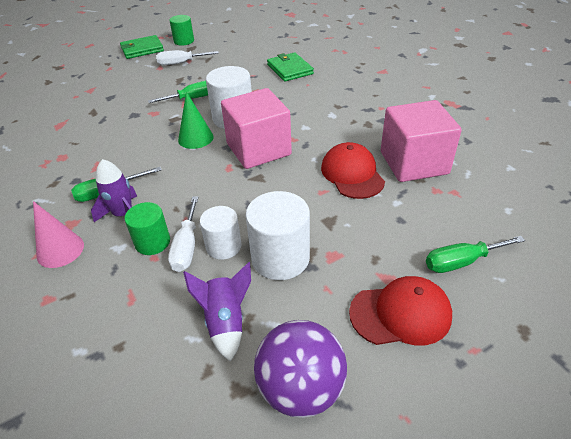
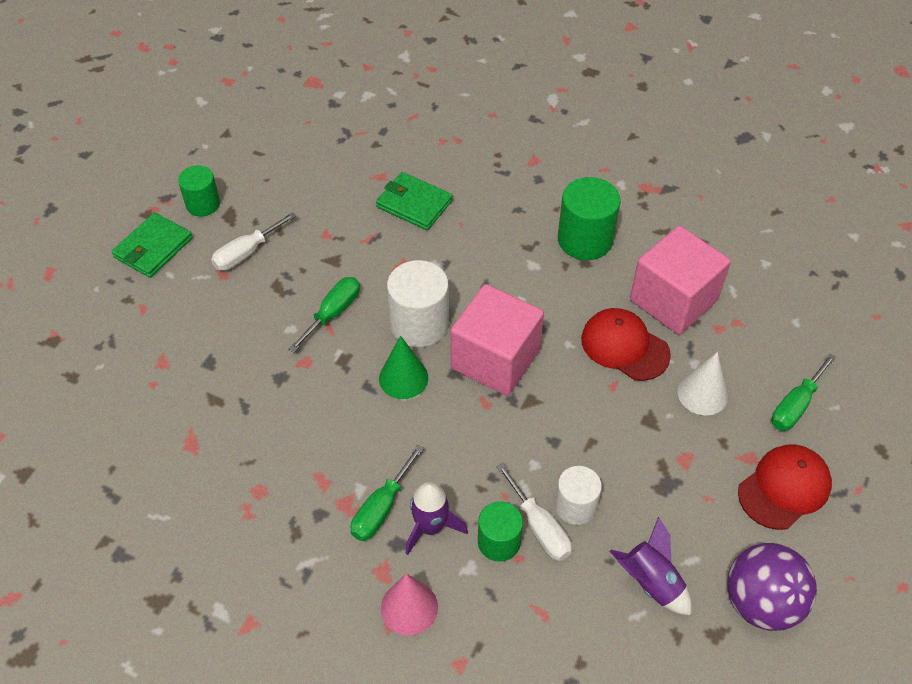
camera: 35 degrees left, 10 degrees up
(280, 258) = (640, 489): white cylinder -> none
(379, 114) = (585, 240): none -> green cylinder
(386, 222) = (702, 394): none -> white cone

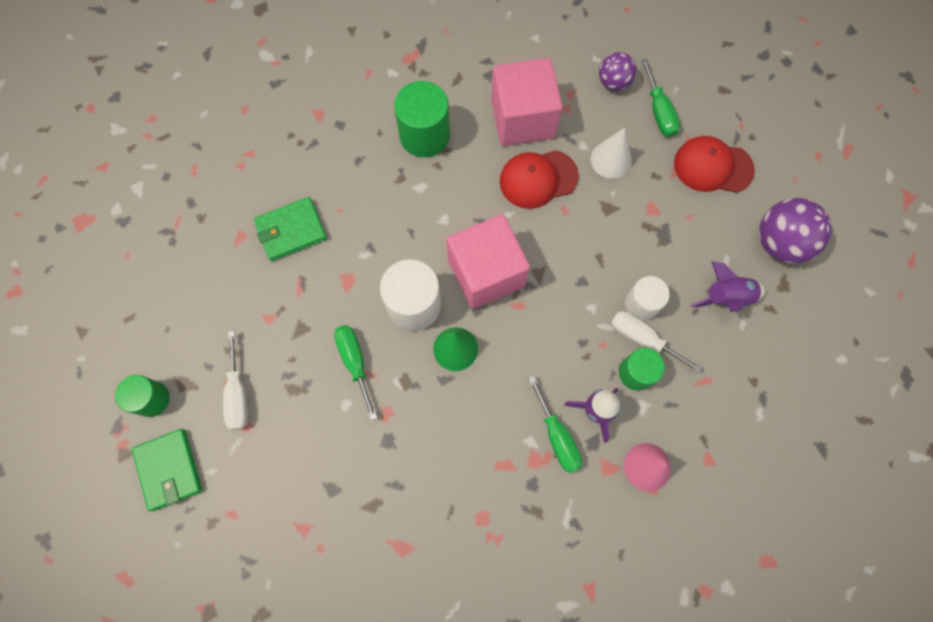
camera: 55 degrees left, 20 degrees up
(539, 527) = (642, 338): white screwdriver -> white screwdriver turned 150 degrees counterclockwise
(784, 488) = (712, 166): red cap -> red cap turned 75 degrees counterclockwise
(786, 350) = (613, 82): none -> purple ball

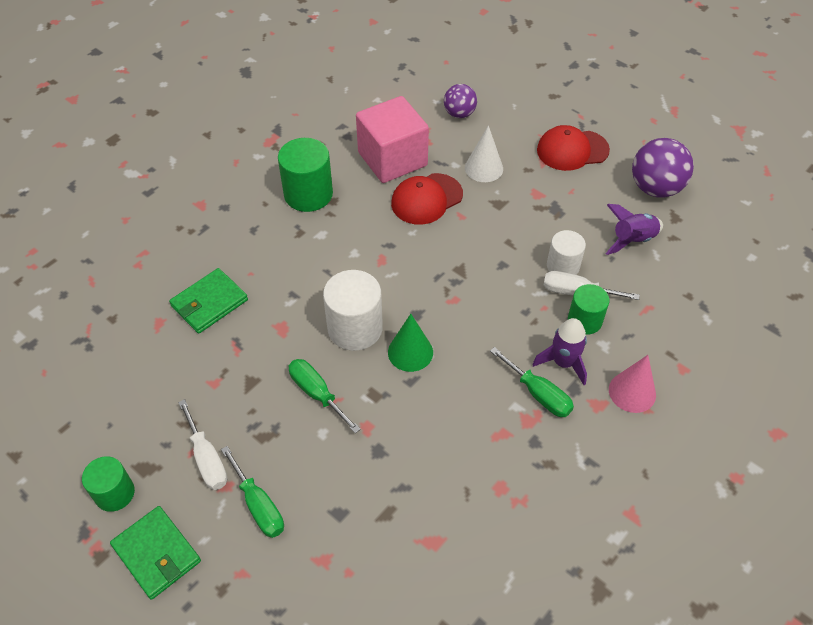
camera: 20 degrees left, 20 degrees down
(486, 273) = (412, 283): pink cube -> none
(659, 111) = (507, 124): green screwdriver -> green screwdriver (259, 505)

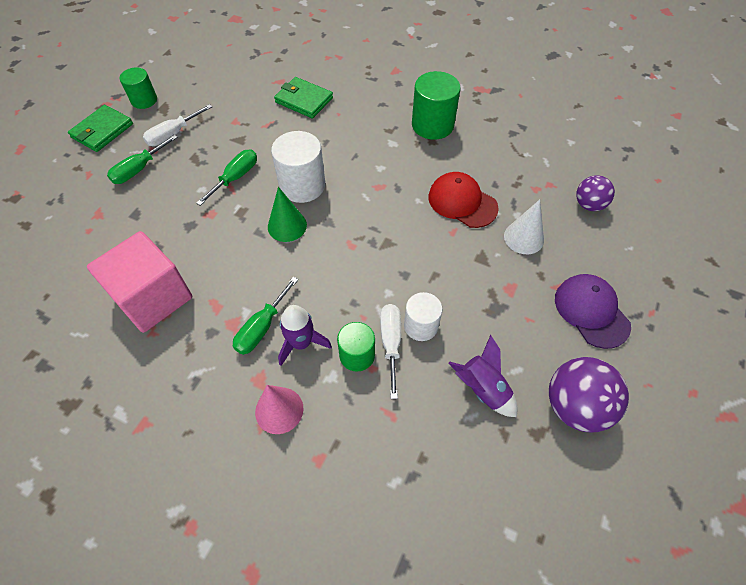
camera: 75 degrees right, 5 degrees up
(392, 159) = (500, 168): pink cube -> pink cube (153, 297)
(572, 150) = (591, 311): red cap -> purple cap

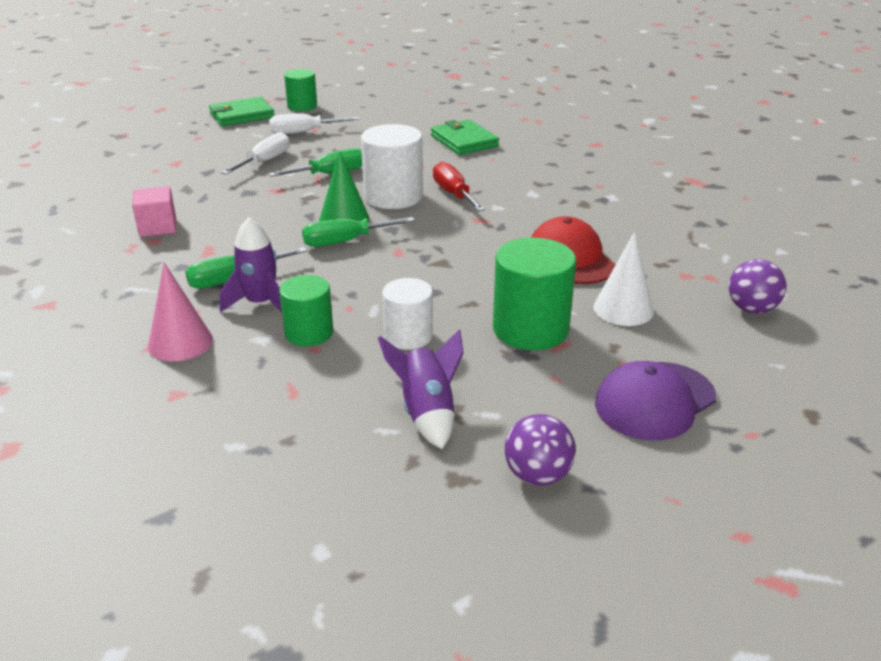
camera: 30 degrees right, 25 degrees down
(139, 169) = (245, 146): green screwdriver -> green screwdriver (345, 241)
(153, 297) = (158, 227): pink cube -> pink cube, size x0.51
(341, 165) = (453, 194): none -> red screwdriver
(391, 343) = (357, 337): white screwdriver -> white screwdriver (265, 161)
(432, 125) = (598, 192): green cylinder -> green cylinder (530, 329)
(575, 406) = (537, 475): purple ball -> purple ball, size x0.62
(591, 311) = (655, 401): purple cap -> purple cap turned 135 degrees counterclockwise

